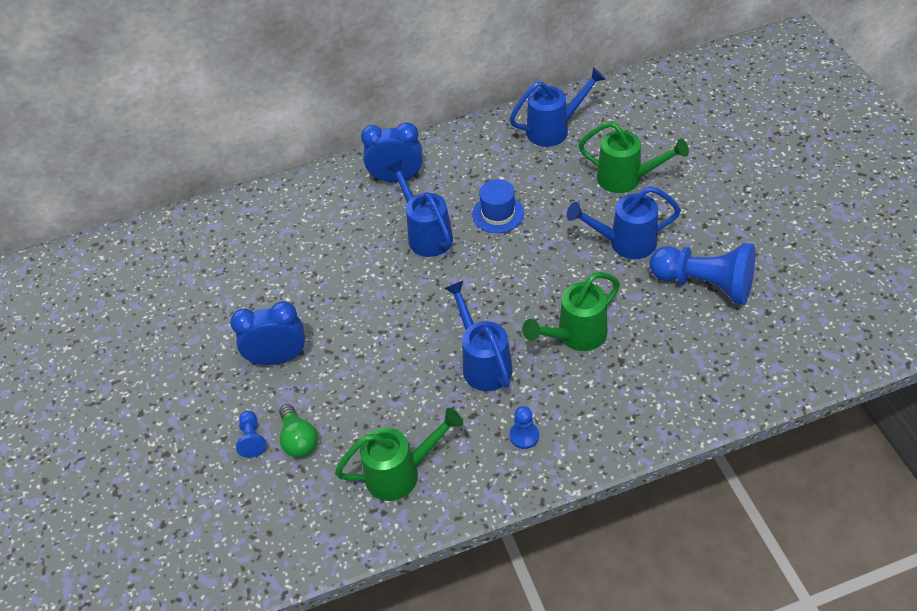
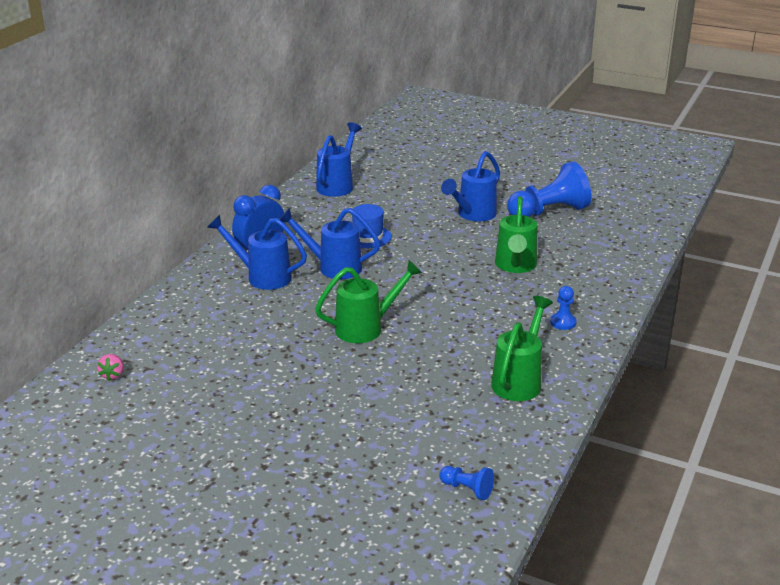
camera: 50 degrees left, 20 degrees down
(159, 251) = (113, 375): none -> pink strawberry
(252, 439) = (385, 426): blue pawn -> blue pawn (467, 489)
(278, 358) = (329, 377): blue clock -> none
(299, 440) = (421, 406): green light bulb -> none
(483, 363) = (480, 305): blue watering can -> blue watering can (262, 277)
(627, 179) = (425, 188): green watering can -> green watering can (366, 328)

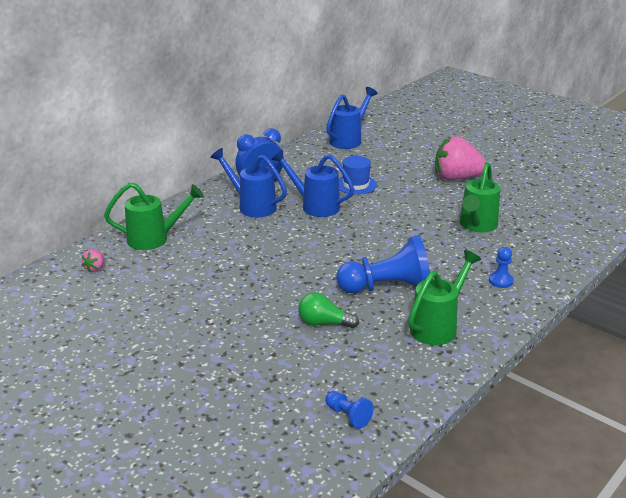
camera: 15 degrees right, 0 degrees up
(366, 328) = (320, 260): green watering can -> green watering can (155, 239)
(400, 396) = (323, 323): none -> green light bulb
(473, 215) = (456, 178): blue watering can -> pink strawberry
(549, 212) = (527, 183): blue pawn -> blue pawn (387, 288)

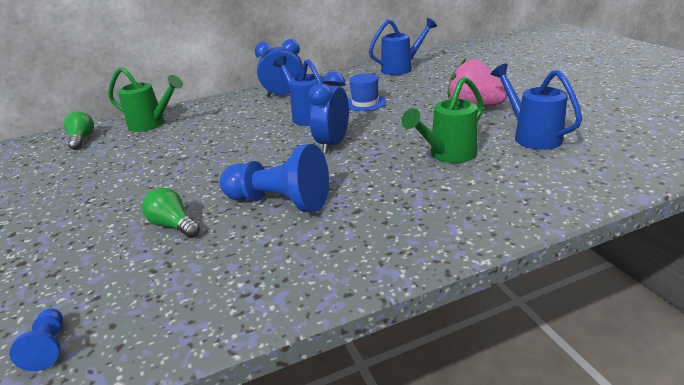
camera: 30 degrees right, 0 degrees up
(95, 268) = (82, 139): pink strawberry -> green light bulb
(252, 206) = (256, 109): blue watering can -> blue watering can (531, 136)
(373, 231) = (333, 144): none -> blue clock
(438, 326) = (280, 259): green watering can -> none
(500, 281) = (414, 221): blue pawn -> none

